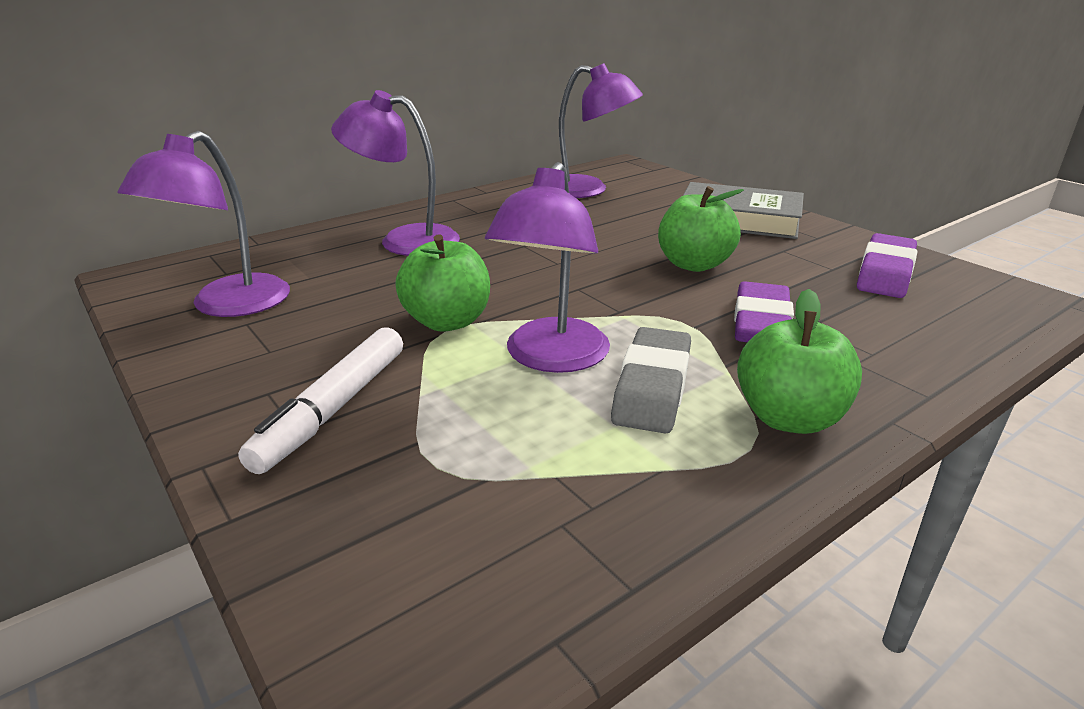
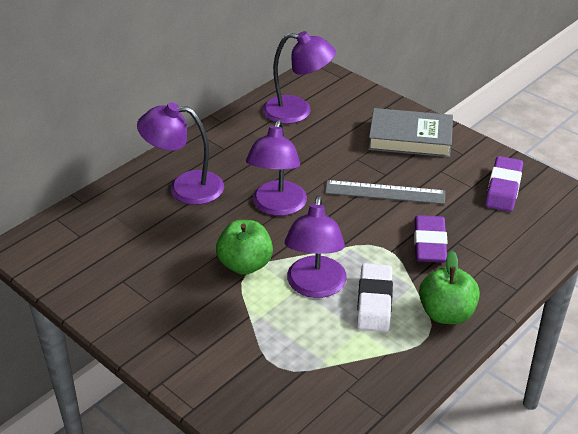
camera: 10 degrees left, 10 degrees up
(228, 306) = (101, 267): purple lamp -> purple lamp (277, 207)
(333, 409) = (209, 338): white marker -> none
(652, 388) = (374, 302): grey eraser -> white eraser
(694, 264) = (385, 192): green apple -> grey ruler

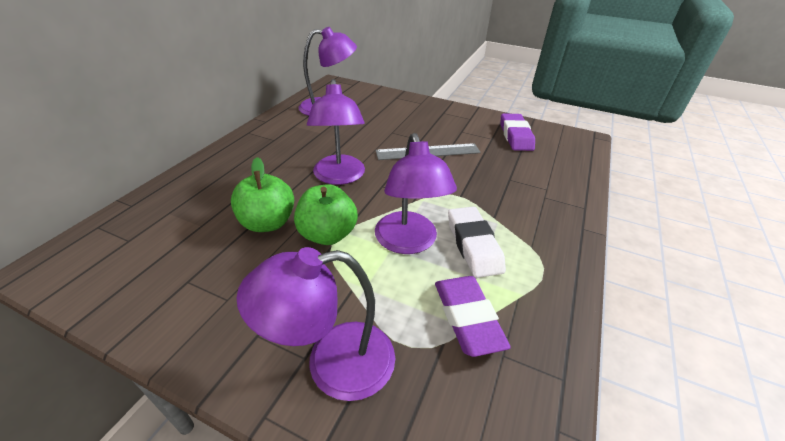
camera: 20 degrees left, 0 degrees up
(185, 187) = (243, 175): purple lamp -> purple lamp (333, 363)
(410, 138) = (425, 114): grey book -> none
(429, 244) = (488, 184): purple eraser -> purple eraser (467, 318)
(446, 313) = (544, 242): green apple -> green apple (267, 223)

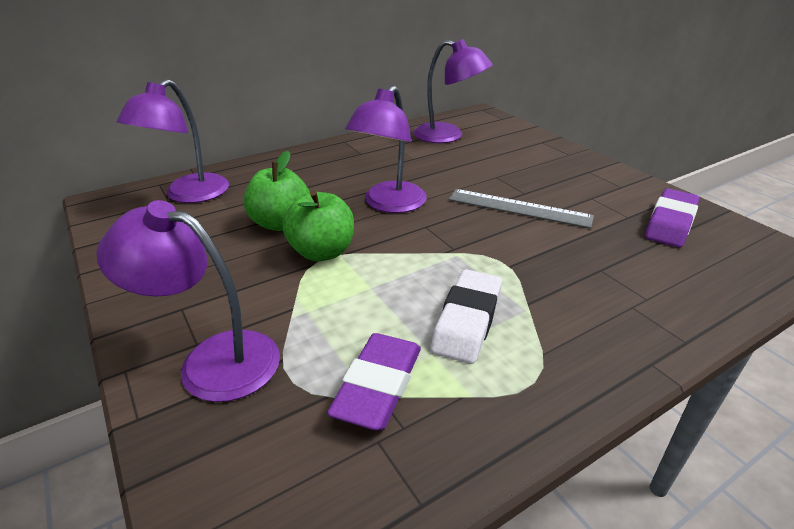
camera: 35 degrees right, 5 degrees down
(408, 242) = (394, 289): purple lamp -> purple lamp (189, 195)

